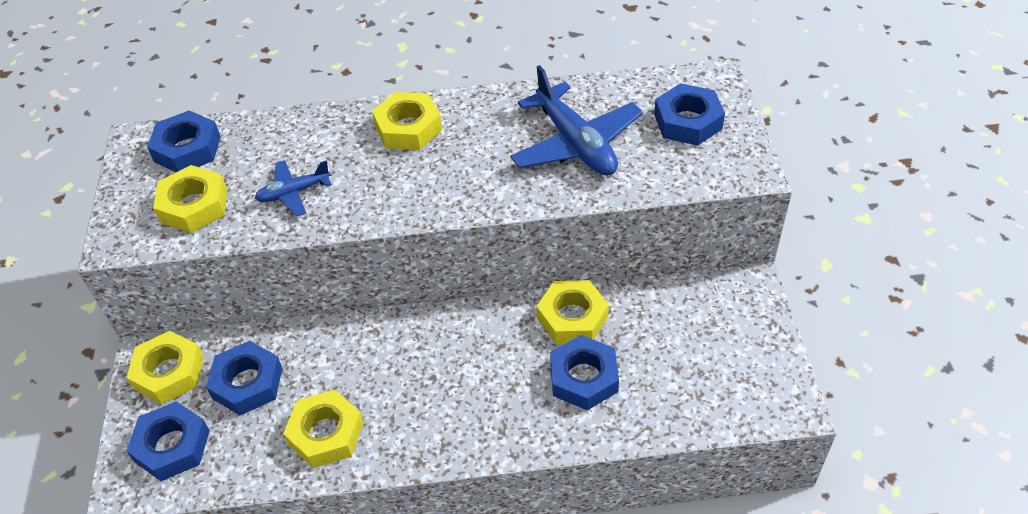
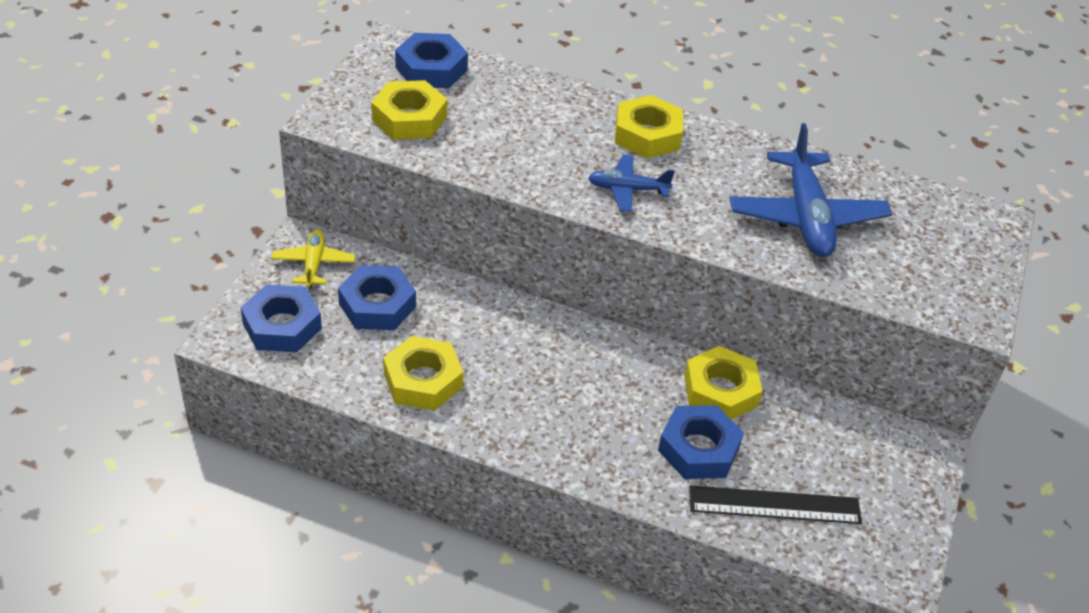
camera: 20 degrees right, 5 degrees down
(169, 372) = (314, 264): yellow nut -> yellow plane
(294, 192) = (505, 145): blue plane -> blue plane (627, 189)
(667, 396) = (774, 505): none -> black ruler
(688, 121) = (938, 245): blue nut -> none

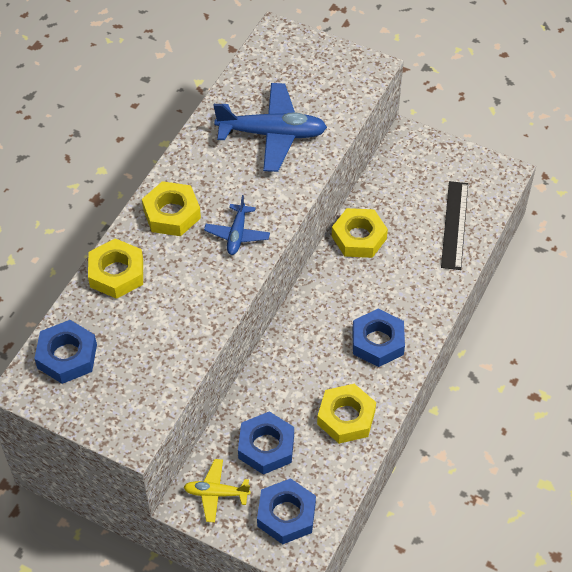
camera: 80 degrees left, 10 degrees up
(409, 118) = (137, 374): yellow nut -> yellow nut (116, 273)
(698, 449) = (409, 258): blue nut -> blue nut (377, 342)

